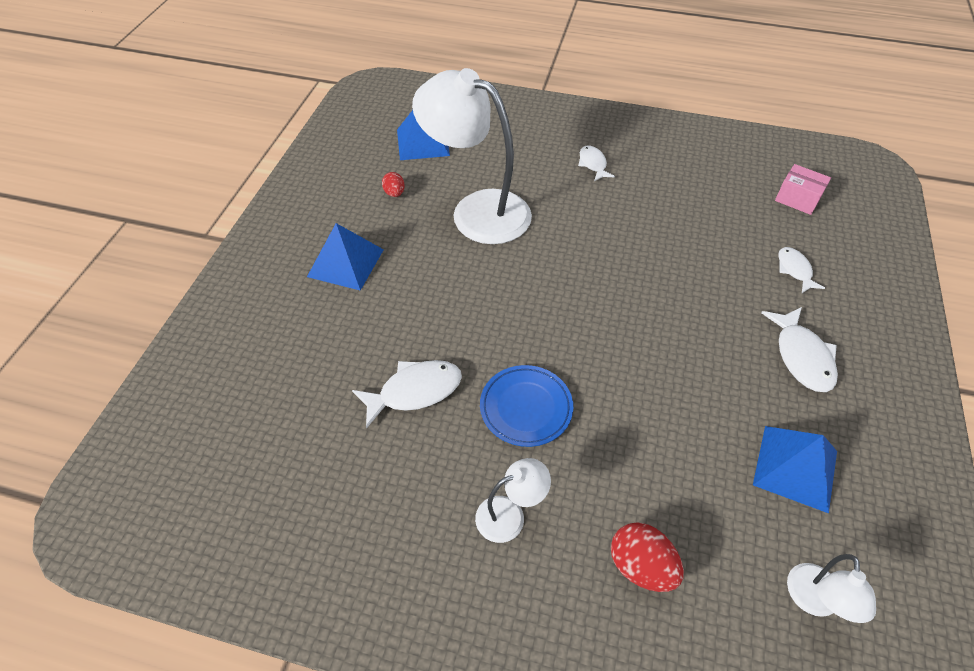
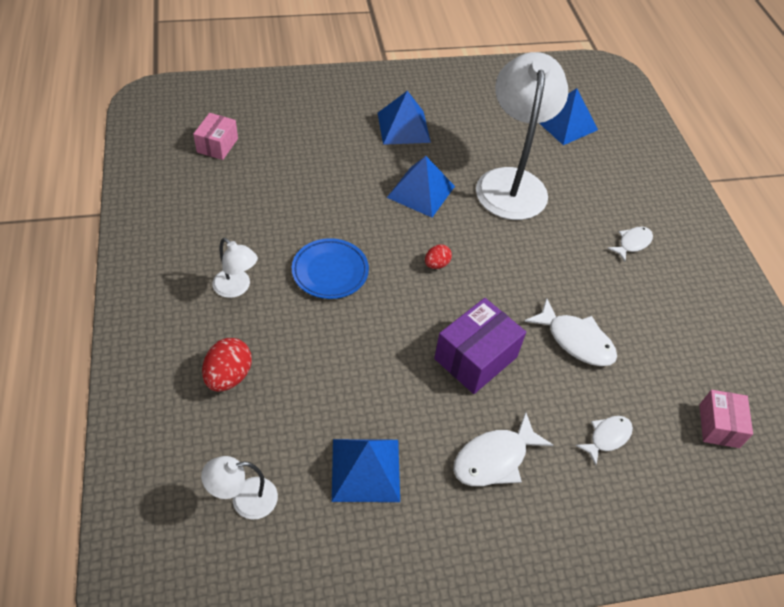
camera: 60 degrees right, 0 degrees up
(251, 461) = (217, 145): none -> pink box
(394, 193) = (493, 128): red egg -> red egg (436, 264)
(414, 391) = (311, 204): white fish -> white fish (575, 340)
(450, 284) = (421, 191): none -> blue pyramid
(685, 325) = (475, 358): none -> purple box

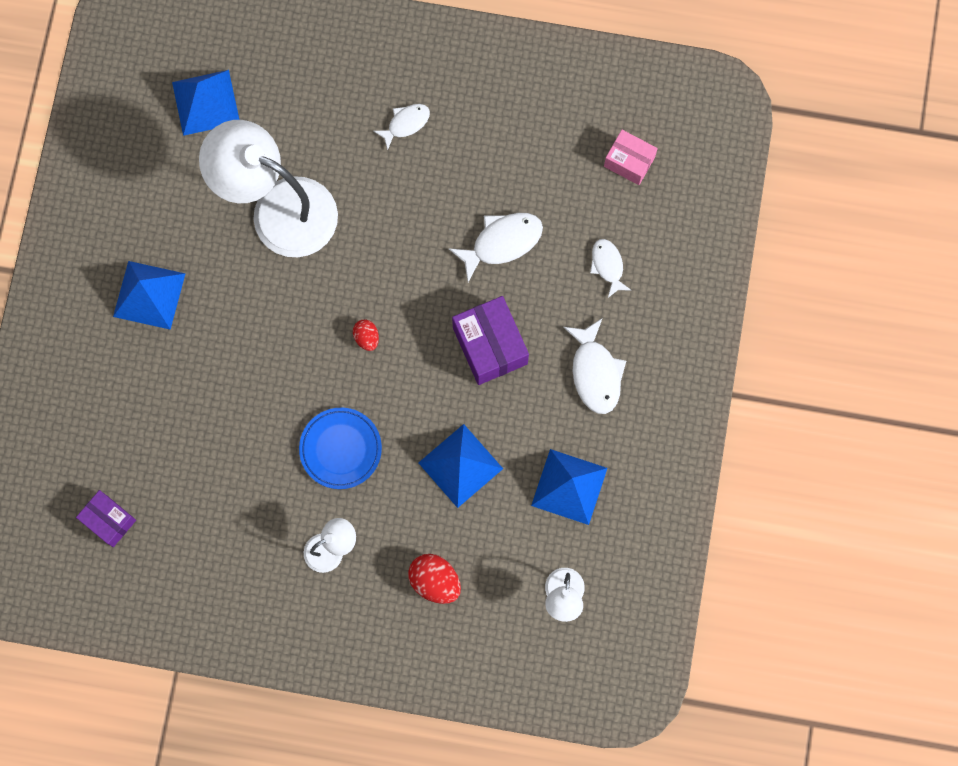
camera: 65 degrees left, 25 degrees up
(217, 145) = (109, 520): pink box -> purple box
(421, 191) = (259, 314): blue pyramid -> blue pyramid (460, 465)
(632, 243) = (406, 124): white fish -> white fish turned 75 degrees clockwise

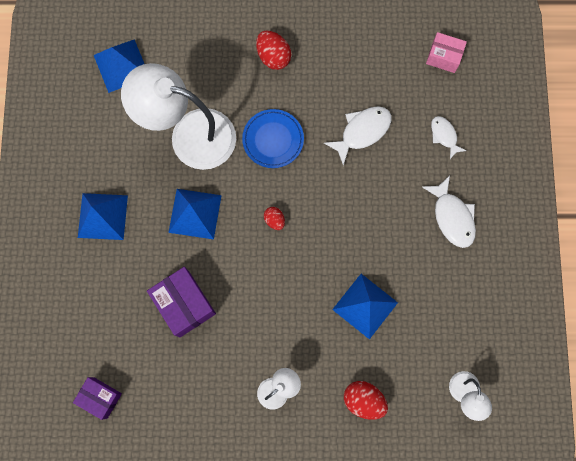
camera: 10 degrees left, 0 degrees up
(340, 449) = (271, 309): blue plate -> blue plate (273, 140)
(406, 124) = (273, 57): white fish -> red egg
(490, 346) = (369, 210): purple box -> purple box (184, 304)
(569, 487) = (451, 307): blue pyramid -> blue pyramid (195, 213)

